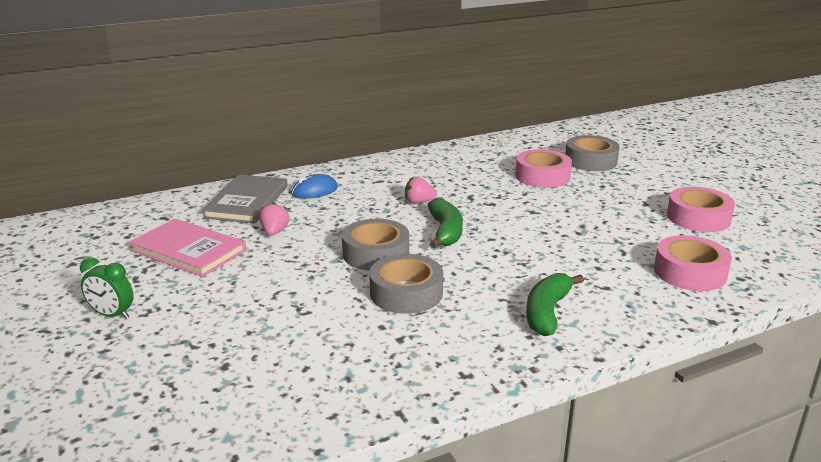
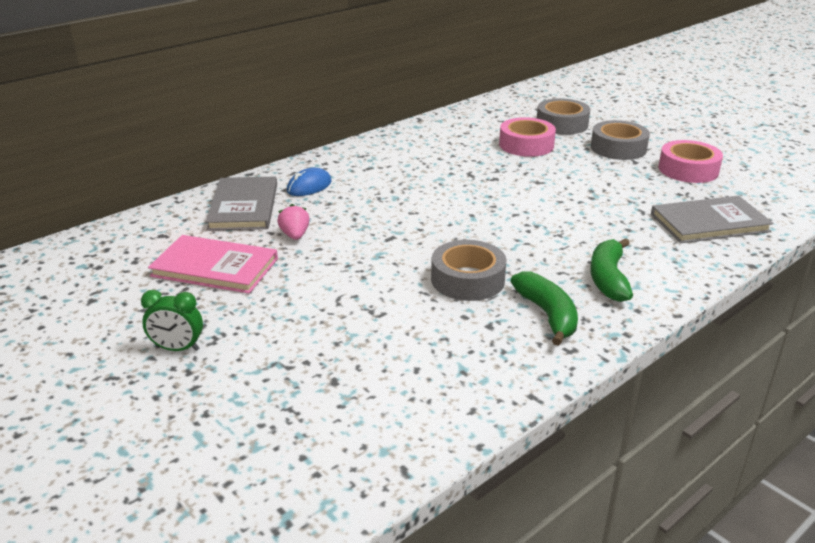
camera: 15 degrees left, 5 degrees up
(376, 253) = (413, 244): grey tape -> grey tape (618, 148)
(419, 202) = (423, 185): pink strawberry -> none
(445, 231) = (468, 212): green banana -> green banana (547, 315)
(690, 272) = (709, 223): pink tape -> grey book

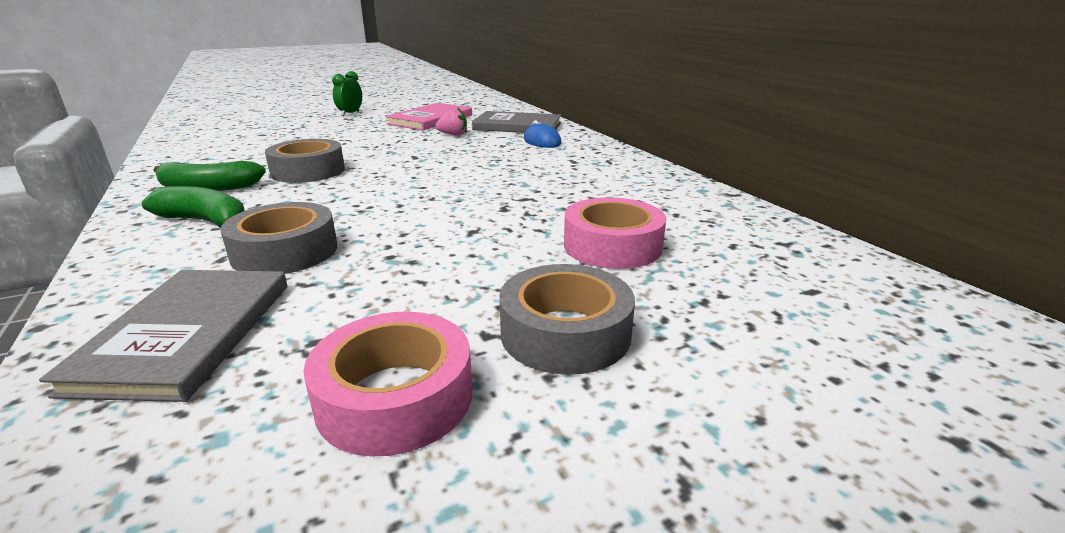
camera: 105 degrees right, 5 degrees down
(562, 124) = (717, 298): grey tape -> grey tape (285, 252)

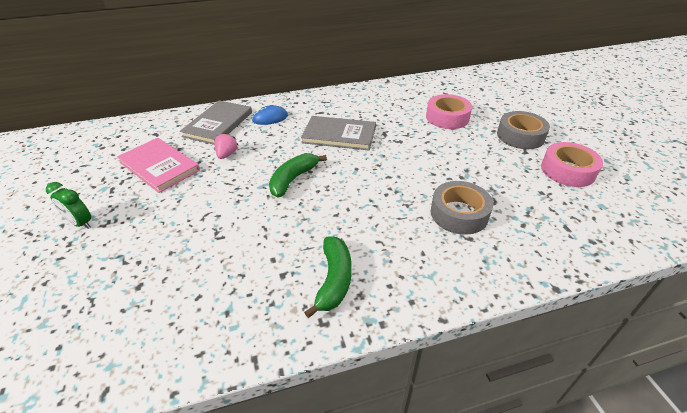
camera: 80 degrees left, 15 degrees up
(187, 334) = (547, 230): grey book -> grey book (339, 135)
(206, 222) = (412, 260): green banana -> green banana (293, 179)
(308, 171) = (303, 226): grey tape -> none

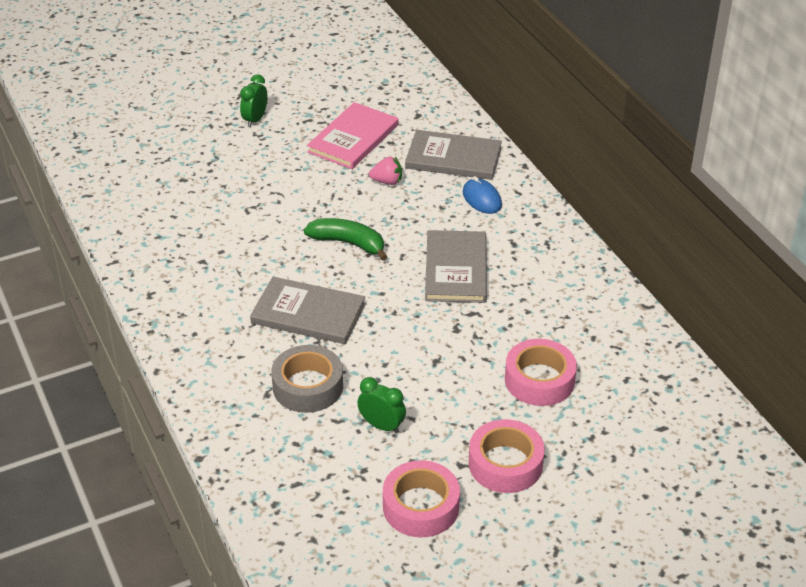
camera: 80 degrees right, 0 degrees up
(334, 280) = (198, 295): green banana -> none
(373, 207) = (308, 313): none -> grey book
(496, 180) = (382, 426): none -> green clock
(520, 136) = (505, 464): grey tape -> pink tape

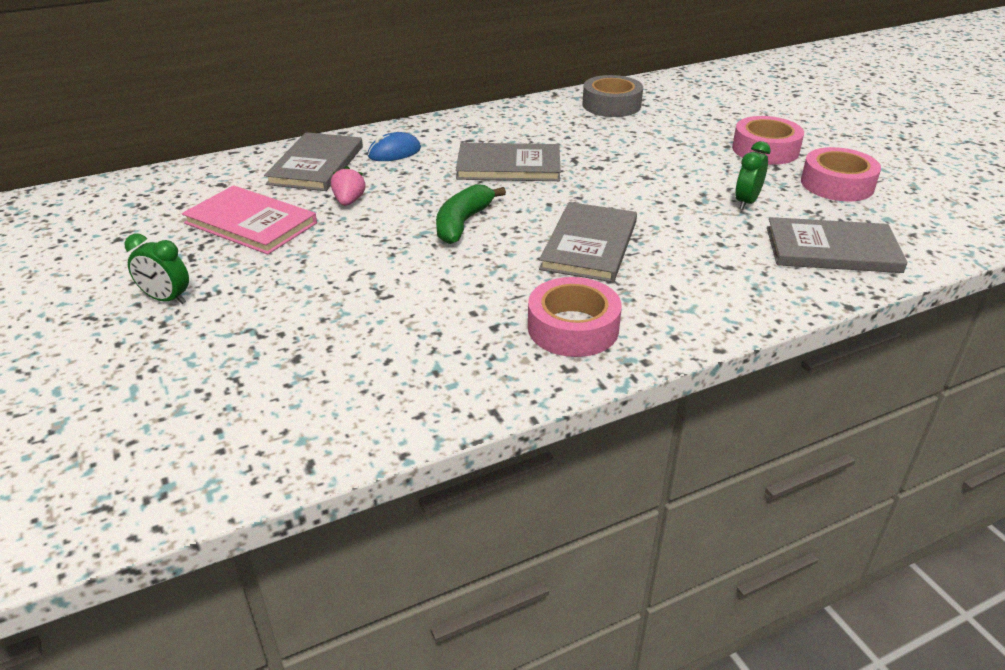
camera: 90 degrees left, 5 degrees down
(288, 469) = (832, 249): none -> grey book
(308, 386) = (707, 242): grey tape -> grey tape (611, 105)
(539, 380) = (658, 134): pink tape -> pink tape (573, 328)

